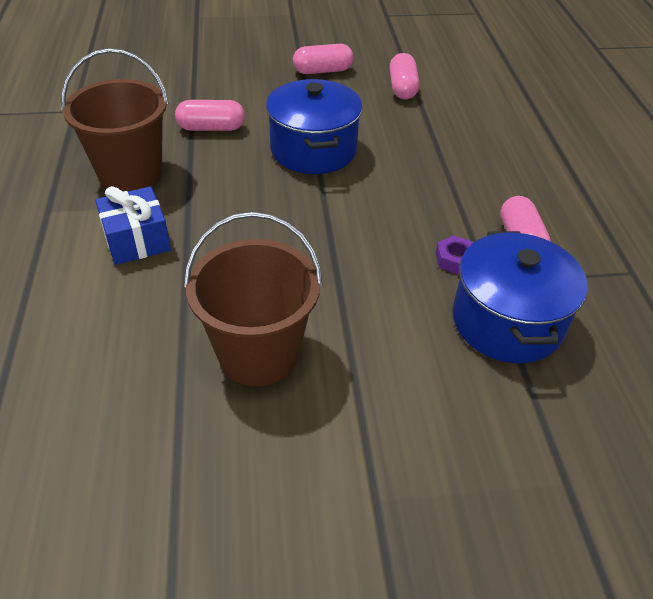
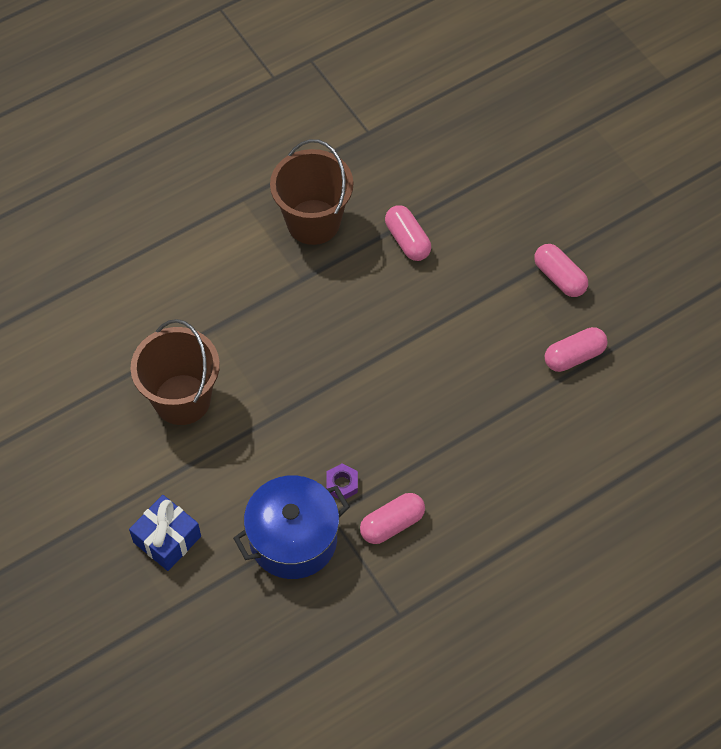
camera: 65 degrees right, 15 degrees up
(136, 240) = (244, 271): blue gift -> blue gift (167, 539)
(313, 150) = (424, 329): blue pot -> none

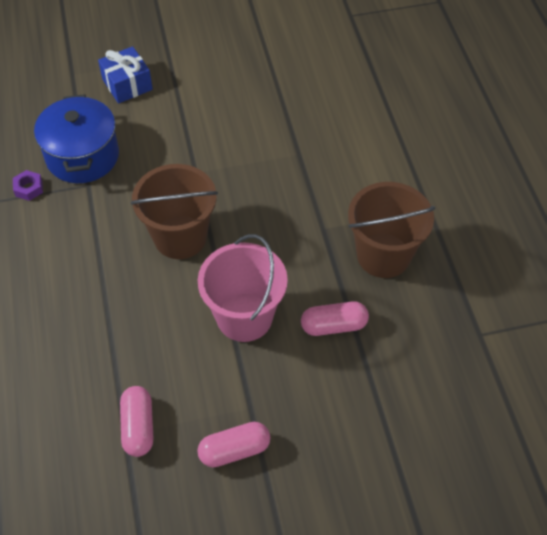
camera: 110 degrees right, 5 degrees down
(182, 399) = (240, 120): brown bucket -> brown bucket (180, 237)
(342, 484) = (110, 200): purple nut -> purple nut (29, 188)
(392, 524) = (56, 222): pink capsule -> none
(429, 313) = (244, 317): none -> pink bucket

